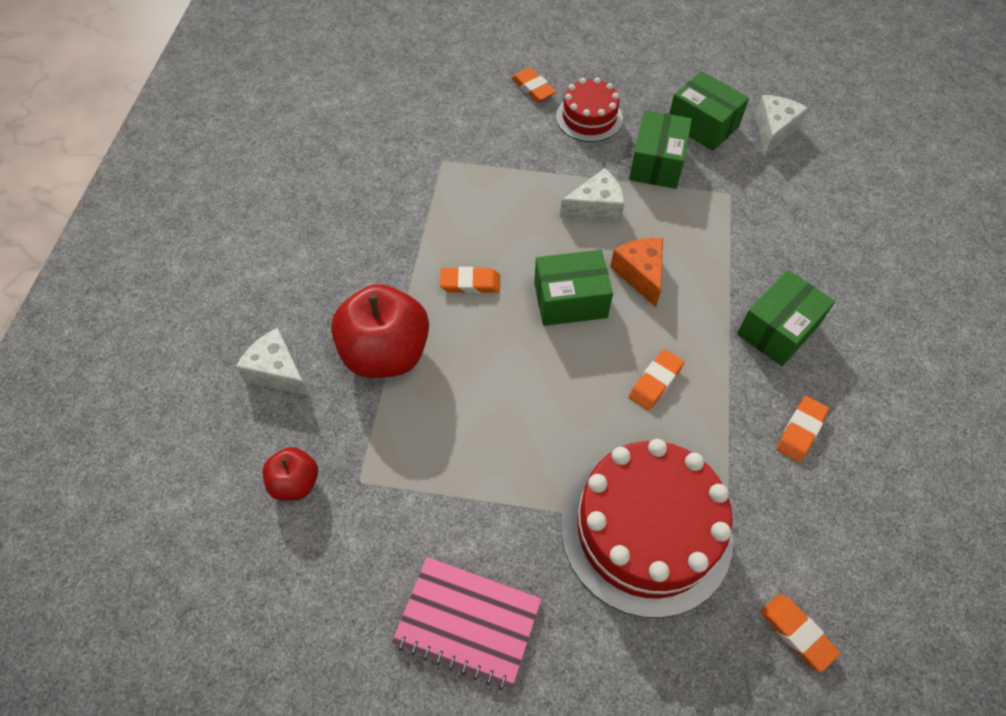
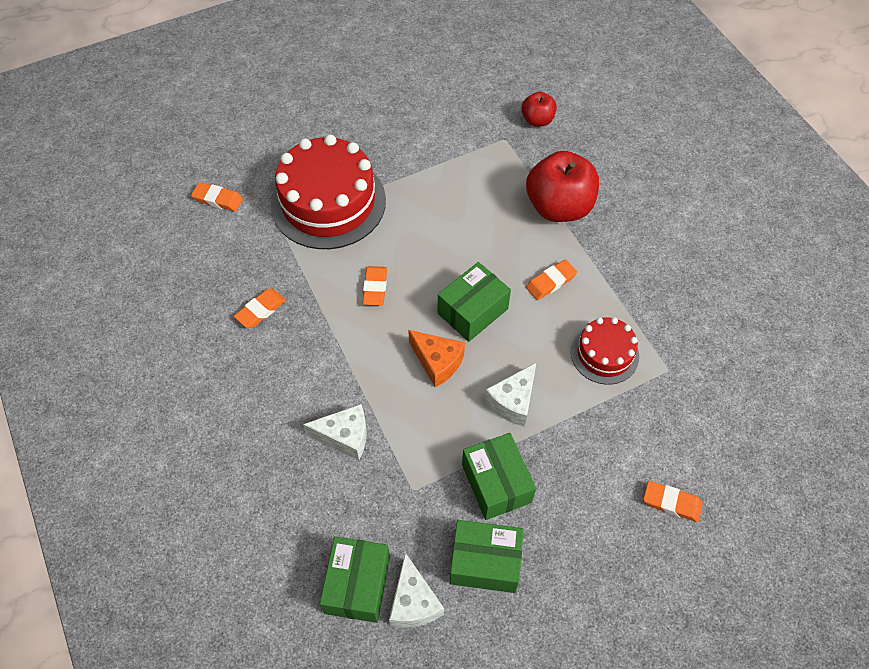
camera: 145 degrees right, 0 degrees up
(278, 372) = (609, 162): white cheese -> white cheese (345, 436)
(467, 622) = (393, 115): pink notebook -> none
(589, 117) = (593, 499): red cake -> red cake (604, 354)
(777, 329) = (309, 377): green box -> green box (357, 585)
(800, 431) = (261, 310): orange eraser -> orange eraser turned 45 degrees clockwise

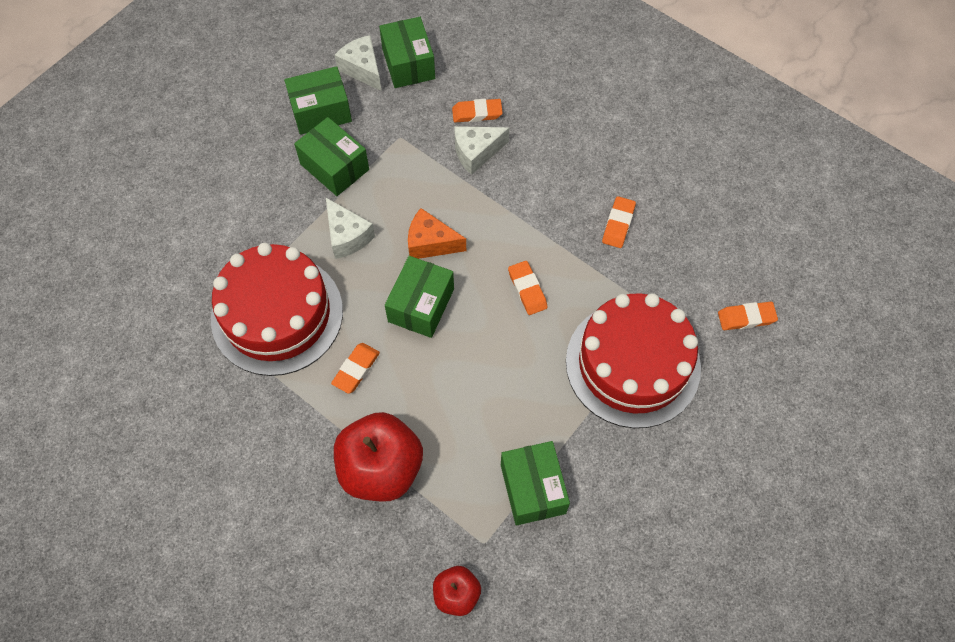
camera: 155 degrees right, 5 degrees up
(453, 155) = (532, 489): none -> green box
(513, 401) = (347, 236): white cheese -> white cheese turned 135 degrees clockwise
(604, 354) = (277, 314): red cake -> red cake, size x1.88
(671, 503) = (183, 208): orange eraser -> orange eraser (477, 113)

